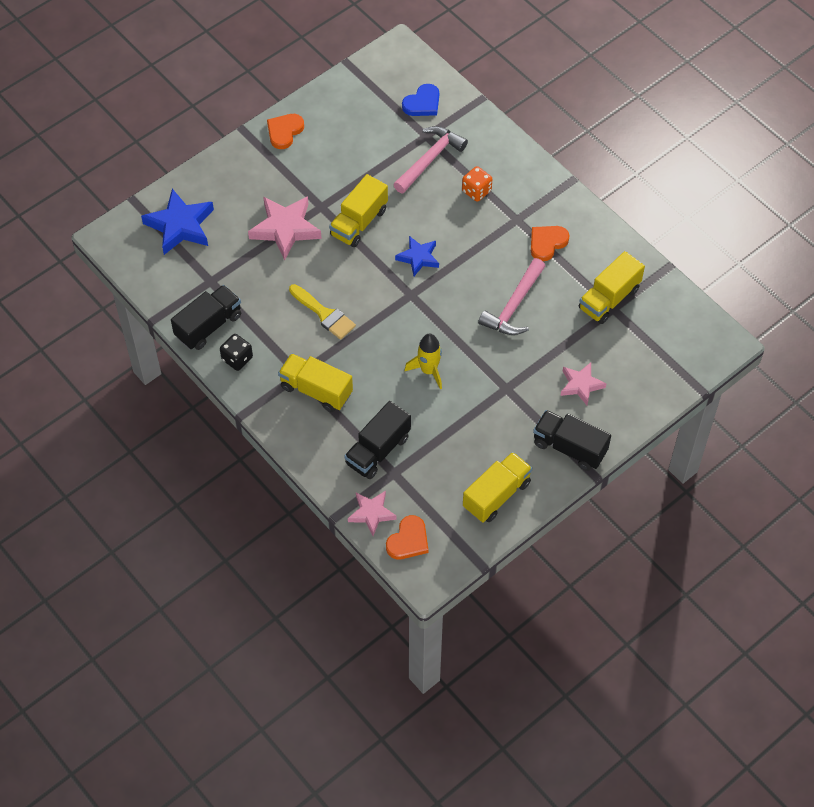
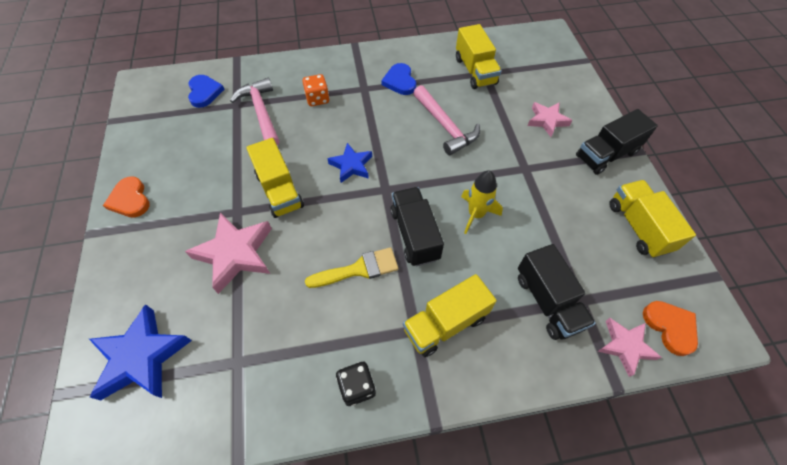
camera: 60 degrees left, 0 degrees up
(208, 326) = (293, 397): black truck -> black truck (415, 234)
(547, 243) = (400, 81): orange heart -> blue heart

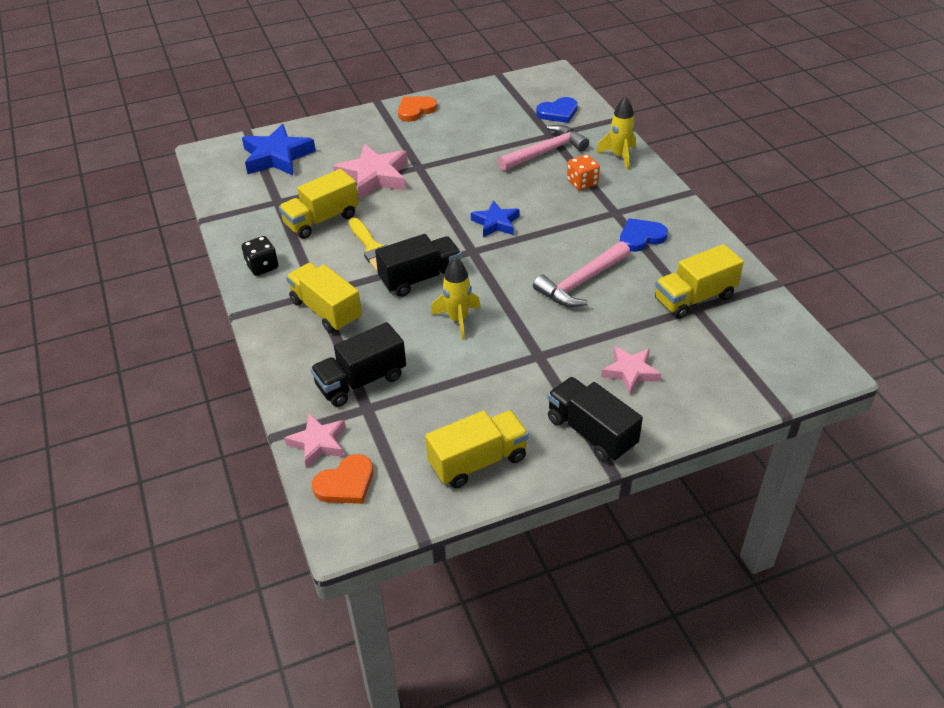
camera: 80 degrees right, 15 degrees down
(279, 190) = (449, 185): yellow truck -> yellow truck (321, 220)
(291, 69) = (619, 156): none -> yellow rocket

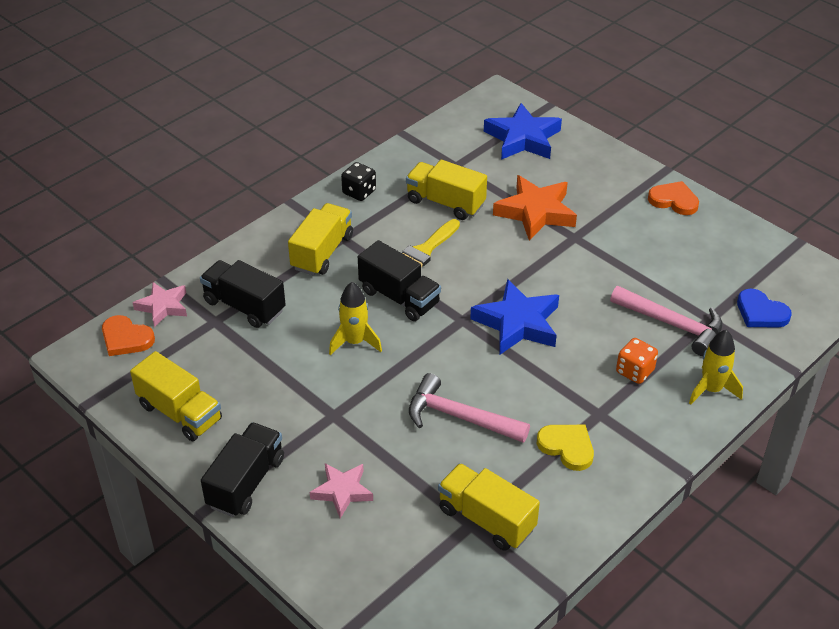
camera: 65 degrees right, 0 degrees up
(374, 177) = (536, 212): pink star -> orange star
(496, 223) = (518, 323): blue star -> blue star, size x1.64
(641, 237) = (567, 447): blue heart -> yellow heart

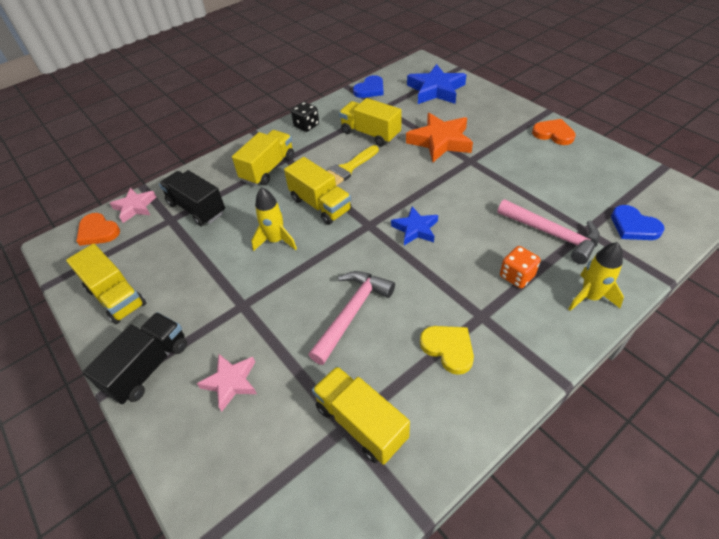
camera: 10 degrees right, 5 degrees up
(399, 297) = (320, 205): black truck -> yellow truck
(434, 138) = (370, 89): none -> blue heart
(459, 417) = (352, 313): pink hammer -> pink hammer turned 90 degrees clockwise
(518, 323) = (415, 229): blue star -> blue star, size x0.61

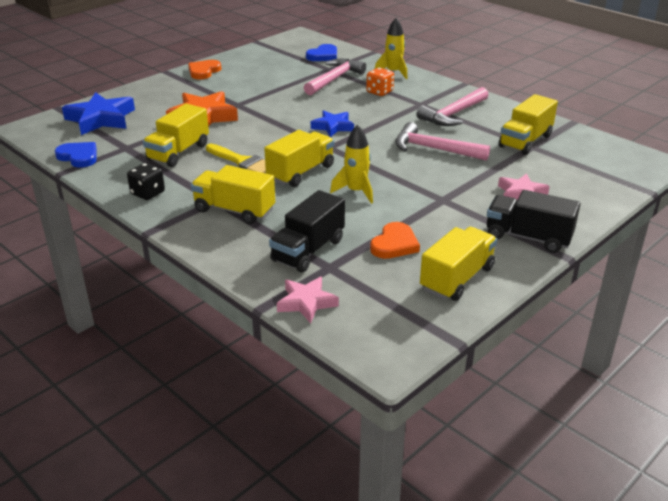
camera: 100 degrees left, 15 degrees down
(98, 231) = (357, 324): orange heart -> orange heart (394, 244)
(448, 348) = (453, 114): yellow heart -> pink hammer

